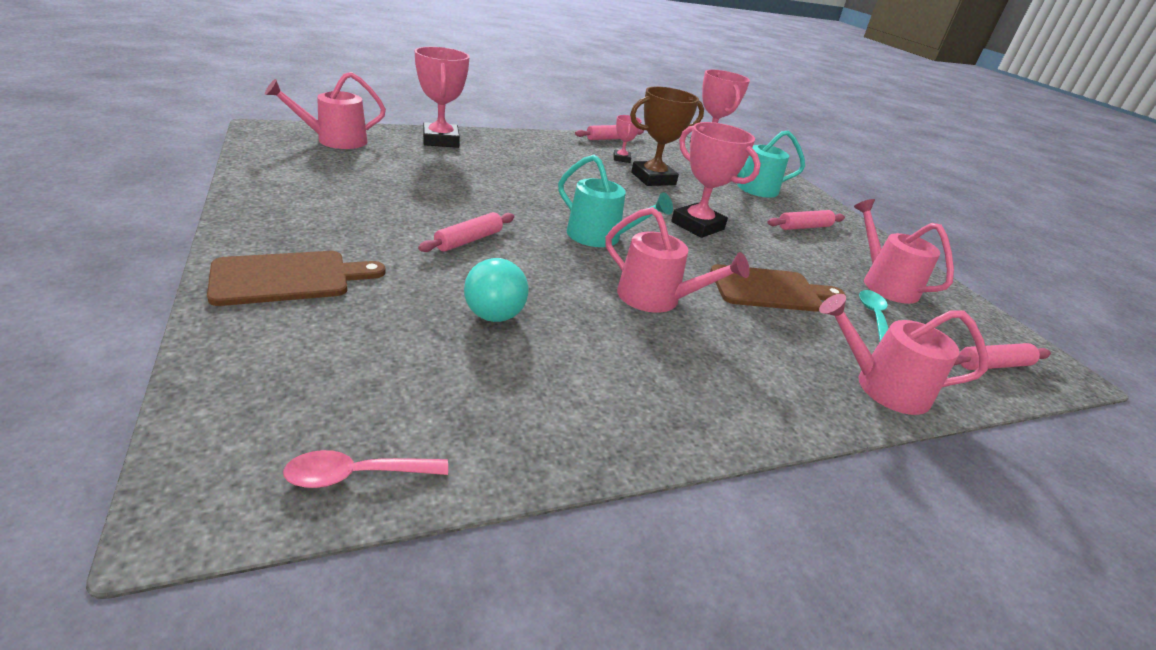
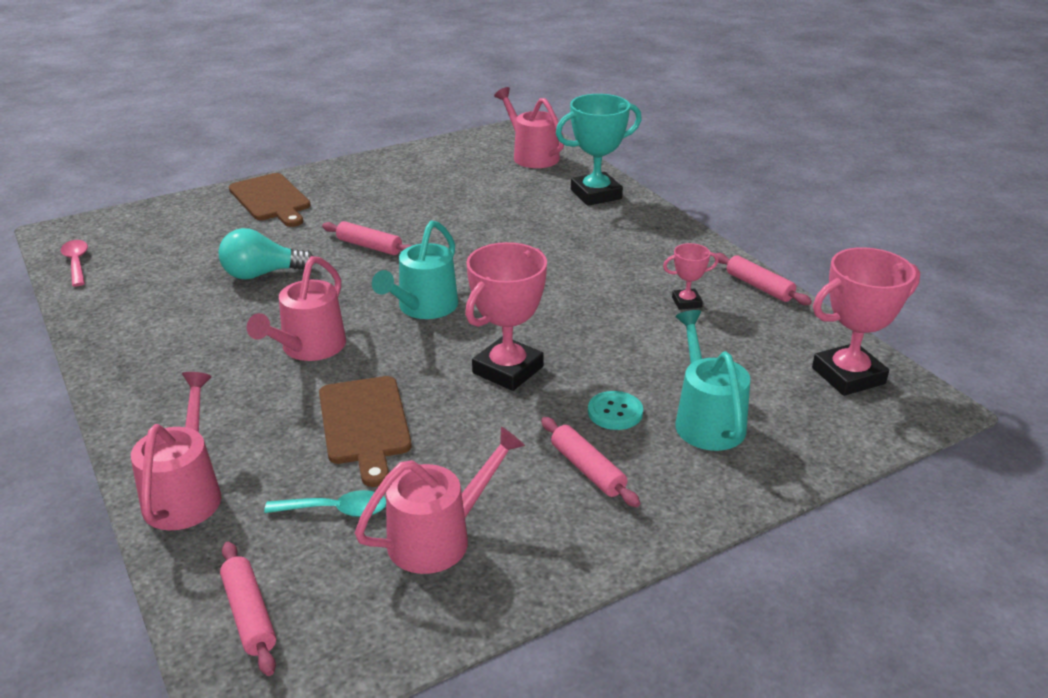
camera: 85 degrees right, 0 degrees up
(440, 140) = (596, 194): pink trophy -> turquoise trophy
(653, 179) = (638, 331): brown trophy -> none
(745, 207) = (615, 412): none -> turquoise button

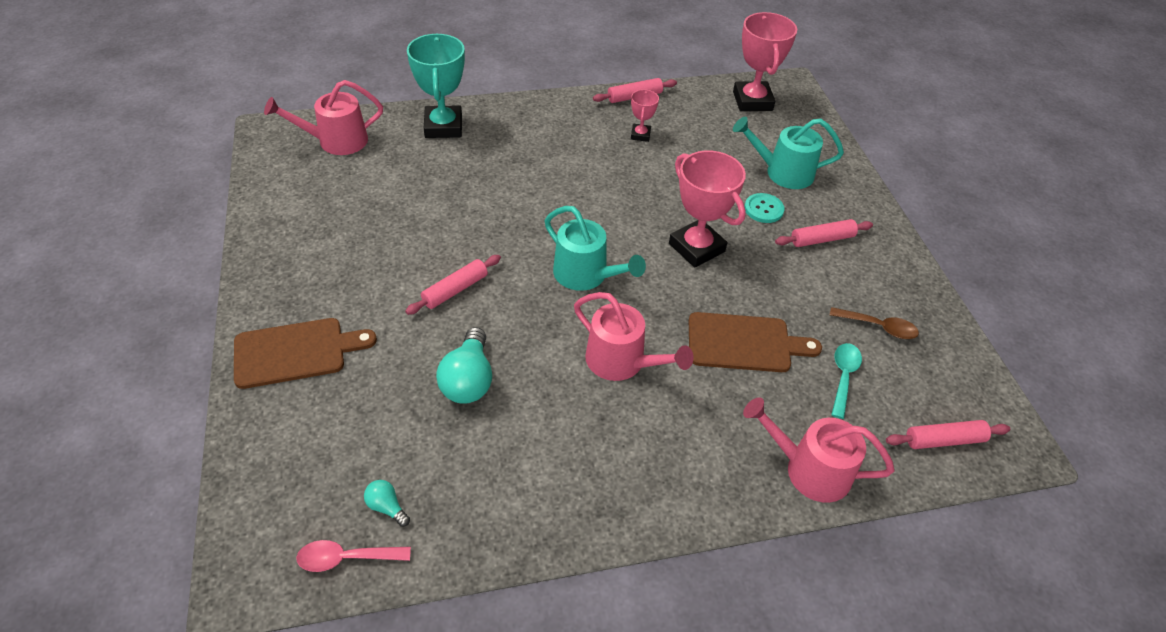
camera: 75 degrees left, 15 degrees up
(123, 268) = (387, 507): none -> turquoise light bulb
(438, 538) = (879, 327): pink watering can -> brown spoon

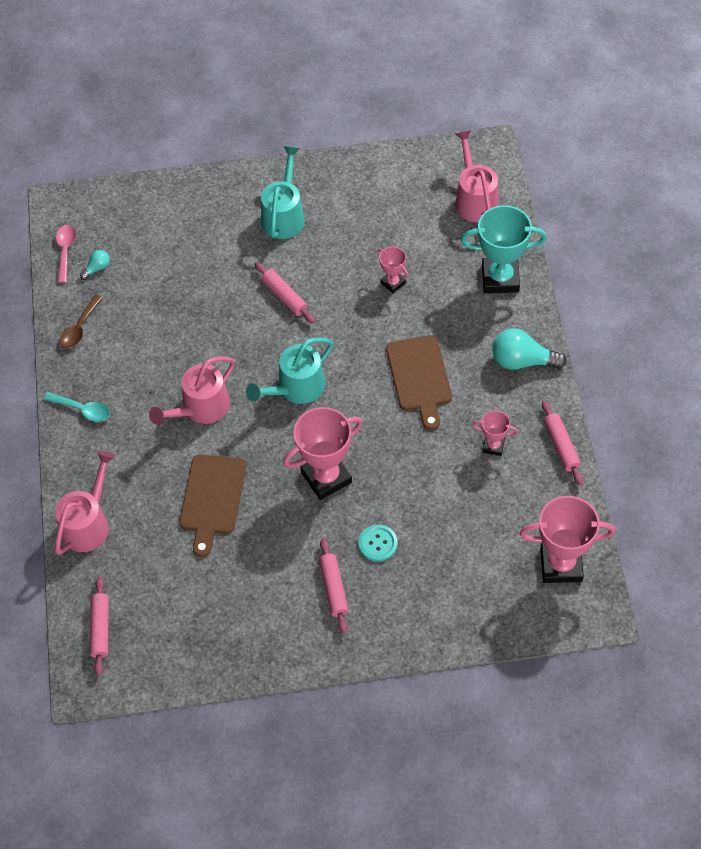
camera: 100 degrees right, 10 degrees up
(295, 352) = (230, 204): brown cutting board -> brown cutting board (419, 377)
(442, 200) = (393, 283): none -> pink trophy
(468, 380) = (194, 308): turquoise light bulb -> turquoise light bulb (522, 361)
(783, 172) = (434, 573): turquoise watering can -> turquoise watering can (284, 215)
(843, 376) = (170, 568): turquoise spoon -> turquoise spoon (83, 409)
(879, 327) = (220, 611): brown spoon -> brown spoon (79, 328)

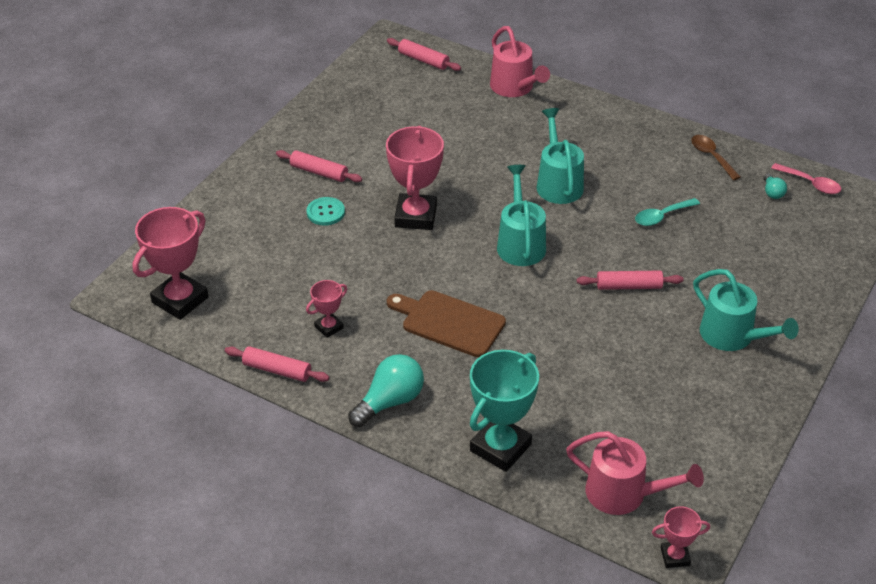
camera: 125 degrees right, 15 degrees down
(83, 409) = (623, 125): turquoise spoon -> turquoise spoon (662, 216)
(201, 408) = (558, 183): pink watering can -> turquoise watering can
(212, 499) = (466, 151): brown cutting board -> none
(393, 283) = (573, 365): pink trophy -> pink trophy (675, 556)

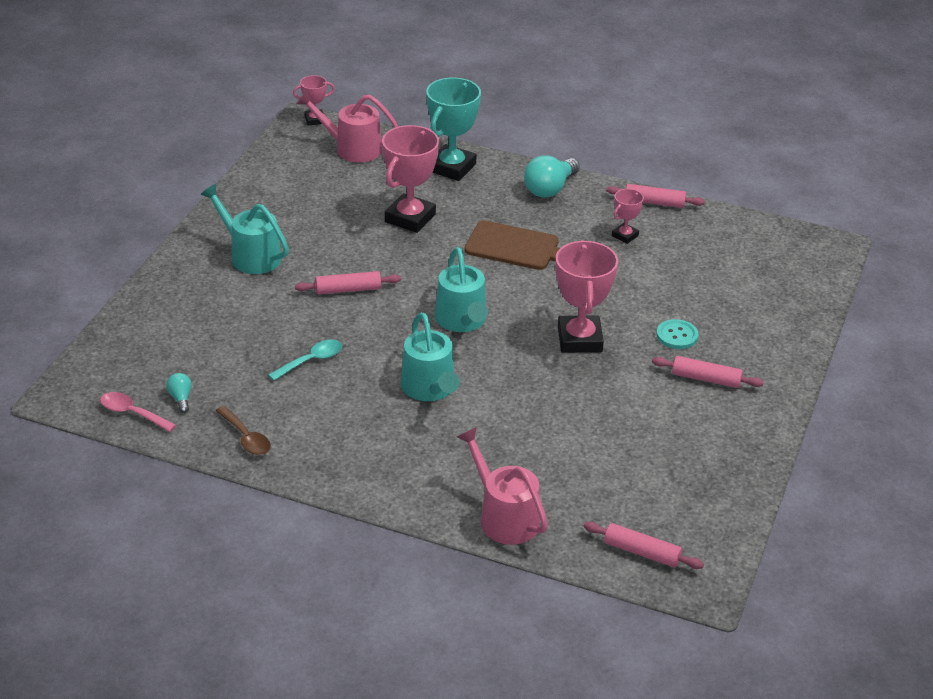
camera: 170 degrees right, 5 degrees down
(180, 300) = (772, 246): pink trophy -> pink trophy (410, 218)

